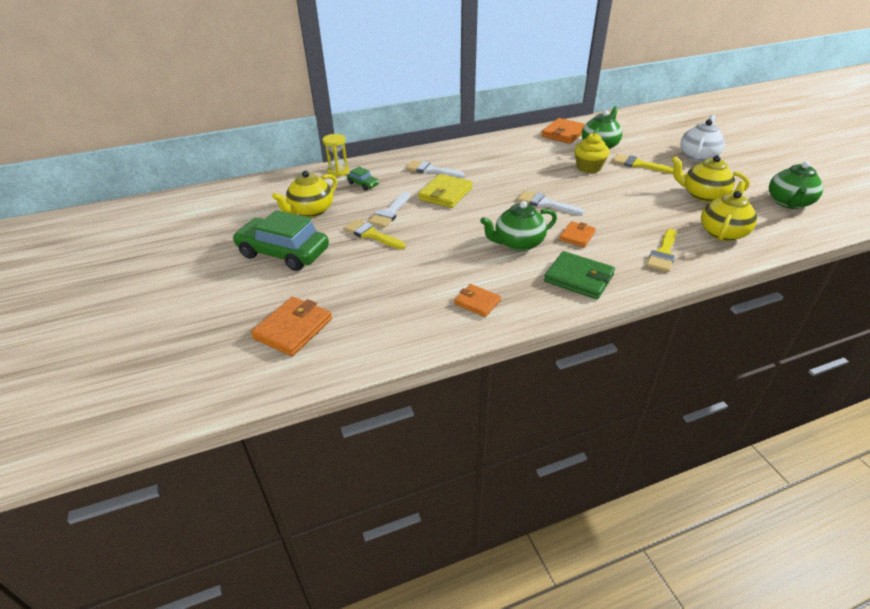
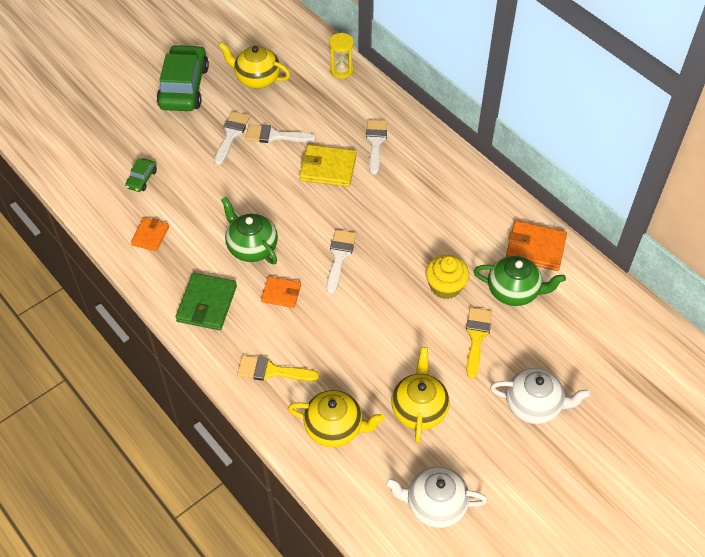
camera: 70 degrees right, 15 degrees up
(293, 329) = (89, 132): orange wallet -> none
(363, 184) = (322, 98): green car -> green car (142, 179)
(371, 234) = (231, 135): yellow brush -> white brush
(788, 203) = (434, 504): green teapot -> white teapot

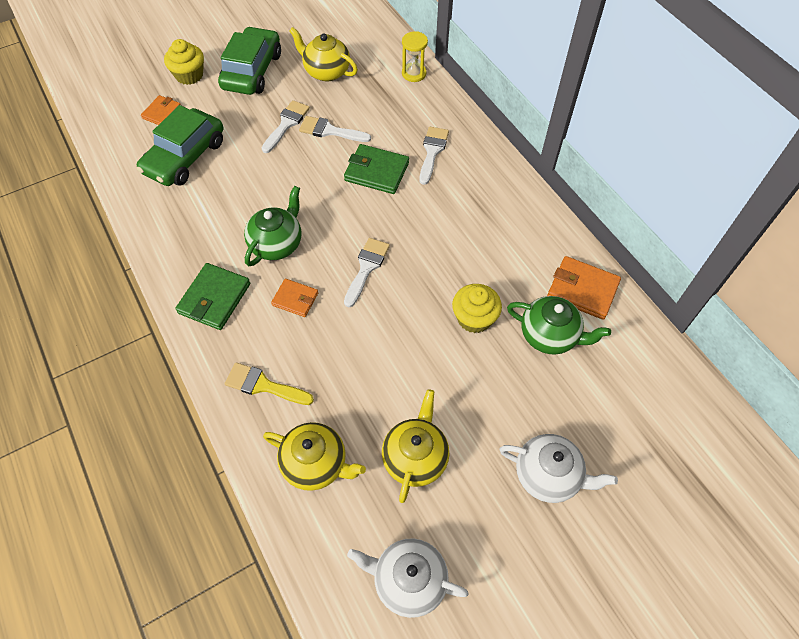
camera: 10 degrees right, 5 degrees up
(123, 99) = (189, 75): none -> yellow cupcake
(142, 179) = (185, 157): green car -> green car, size x2.27
(150, 236) = (177, 217): orange wallet -> orange wallet (162, 113)
(252, 247) = (277, 244): green teapot -> green teapot turned 60 degrees clockwise
(328, 168) = (376, 171): yellow wallet -> green wallet
(476, 337) = (497, 382): yellow brush -> none

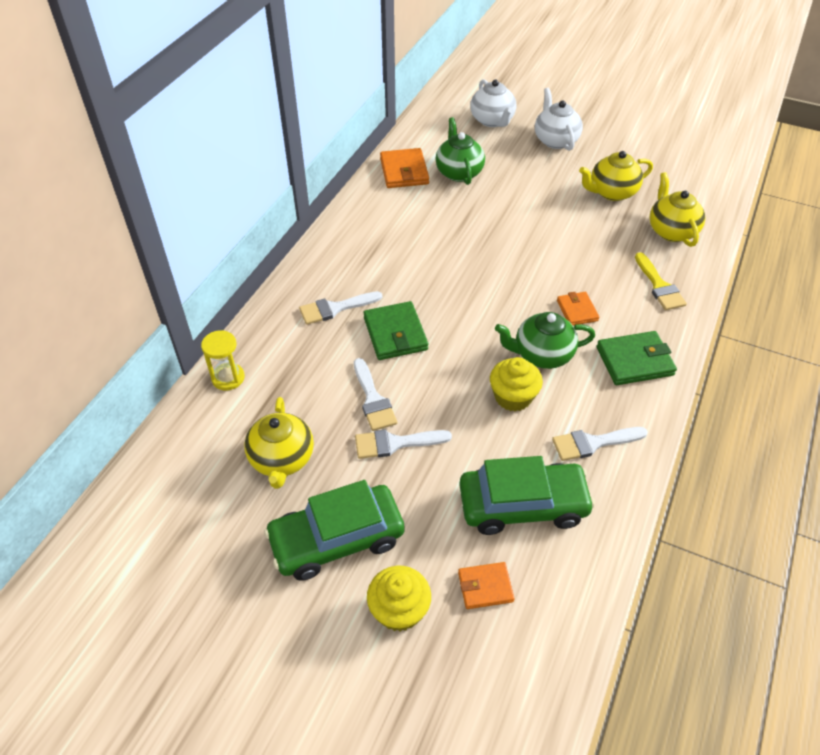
camera: 125 degrees left, 10 degrees down
(366, 268) = (503, 285): white brush -> white brush (593, 443)
(408, 580) = (677, 165): white teapot -> white teapot (492, 120)
(474, 318) = (484, 210): yellow cupcake -> yellow cupcake (513, 397)

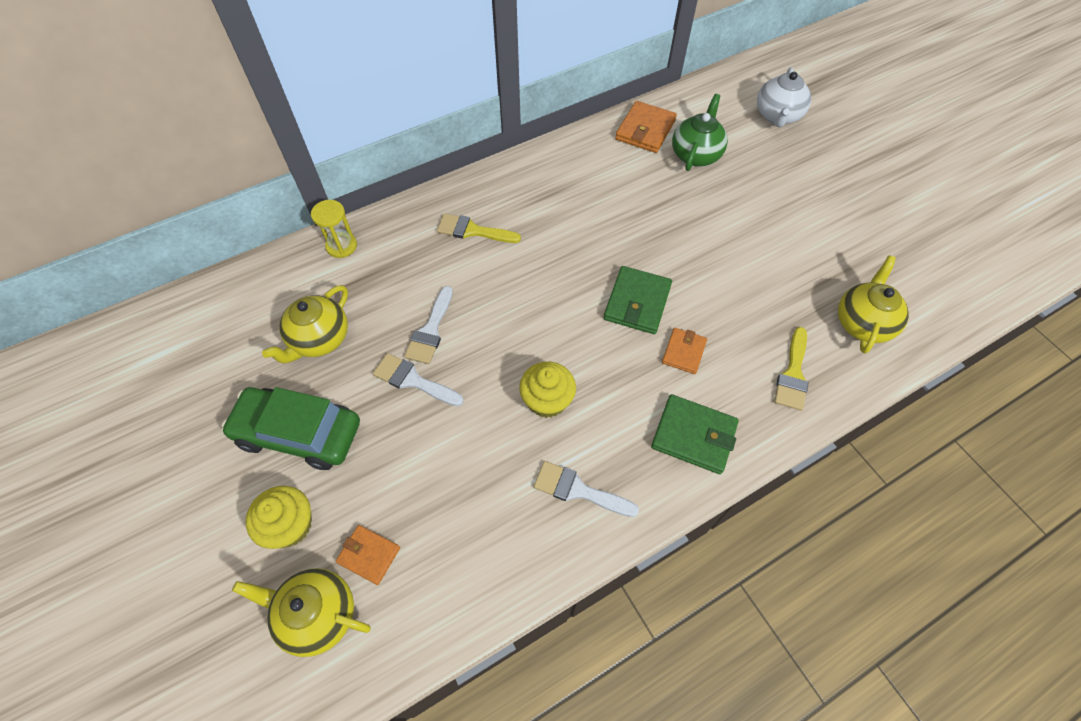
camera: 35 degrees right, 10 degrees up
(335, 308) = (472, 231): white brush -> yellow brush
(395, 334) = (500, 281): green wallet -> green wallet (637, 302)
(523, 505) = (464, 505): green car -> none
(542, 354) = (610, 376): green teapot -> none
(555, 140) = (825, 165): white teapot -> none
(611, 192) = (834, 249): yellow teapot -> yellow teapot (317, 614)

